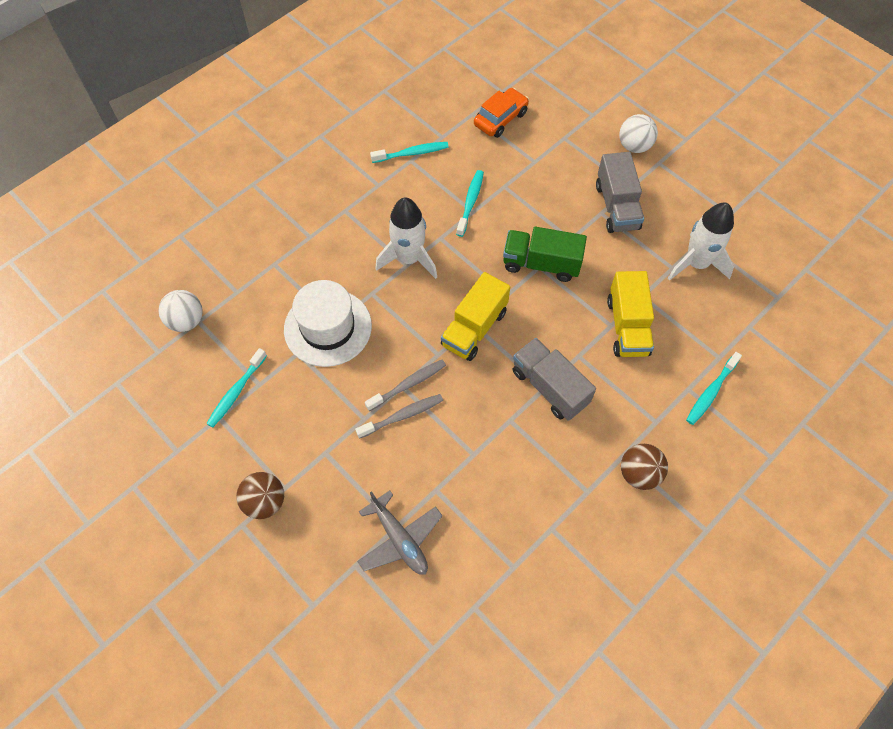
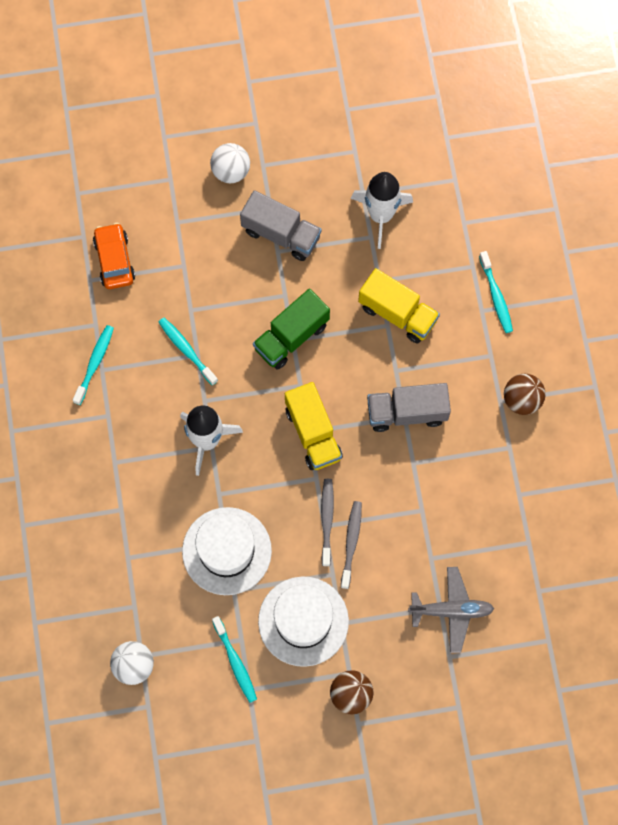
camera: 55 degrees left, 10 degrees up
(306, 421) = (303, 621): none -> white hat

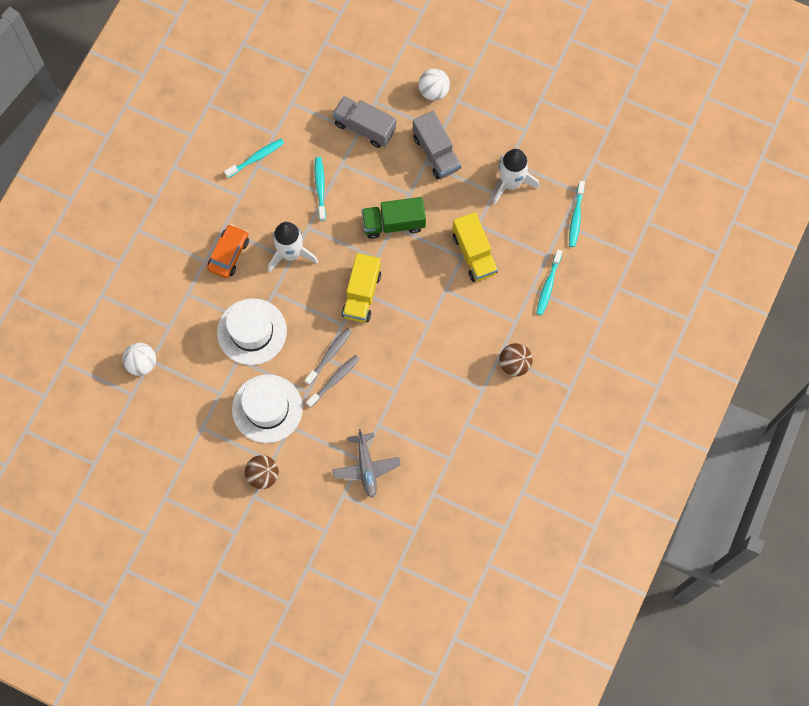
camera: 35 degrees right, 0 degrees up
(114, 260) = (317, 100): orange car -> orange car (229, 254)
(235, 662) = (206, 405): turquoise toothbrush -> turquoise toothbrush (576, 217)
(407, 412) = (432, 322): grey truck -> grey truck (364, 127)
(451, 611) = (366, 467): grey plane -> grey plane turned 45 degrees clockwise

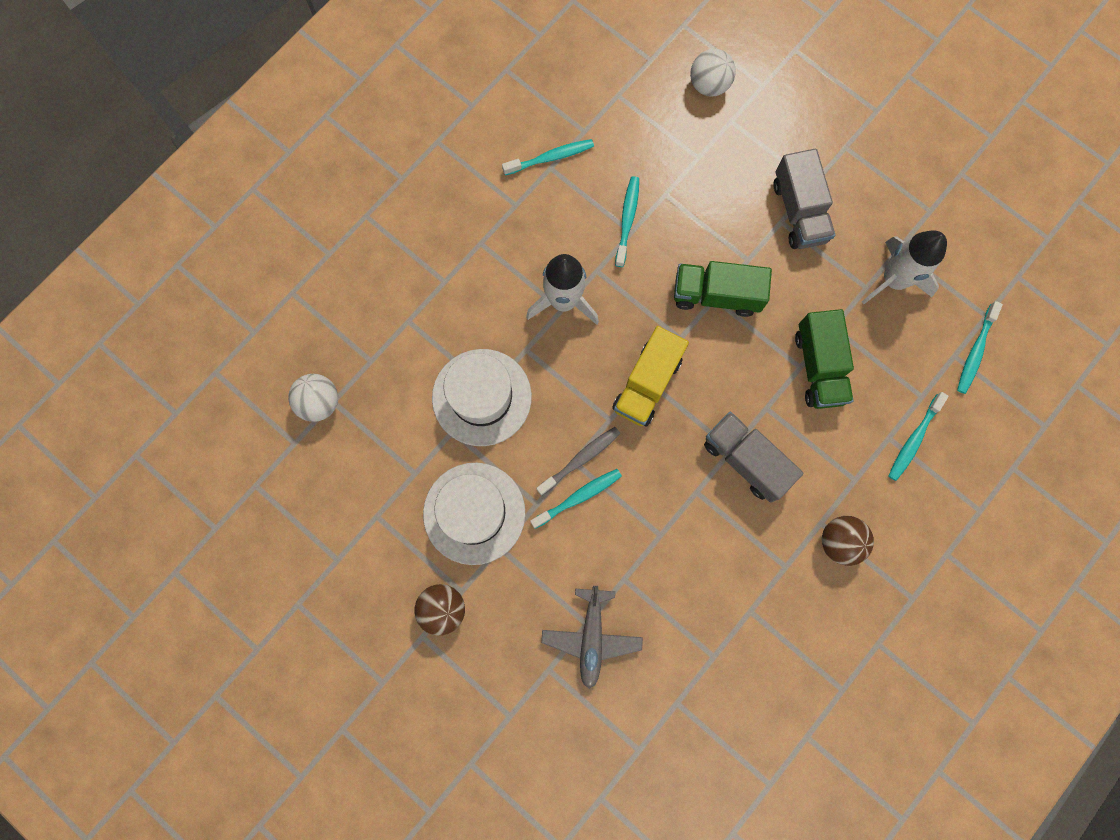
camera: 15 degrees right, 5 degrees up
(229, 254) = (479, 280): orange car -> none
(334, 380) = (578, 497): grey toothbrush -> turquoise toothbrush
(364, 127) = (709, 152): grey truck -> grey truck (746, 460)
(433, 91) = (815, 126): white ball -> white ball (709, 85)
(474, 254) = (819, 367): yellow truck -> green truck

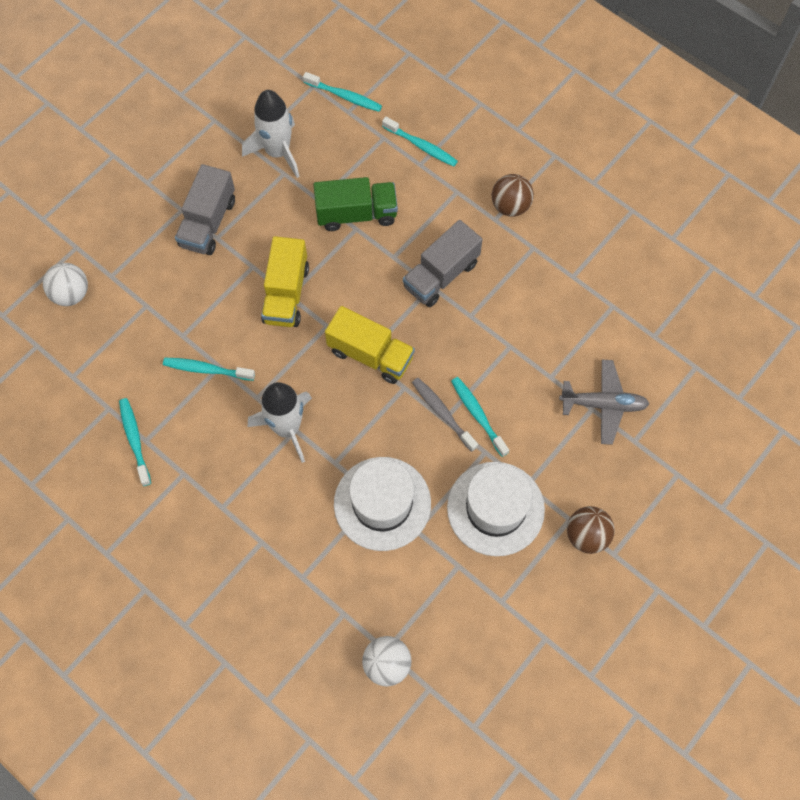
camera: 90 degrees left, 10 degrees down
(716, 295) = (286, 294): green truck -> yellow truck
(799, 211) = (208, 223): grey truck -> grey truck turned 120 degrees clockwise

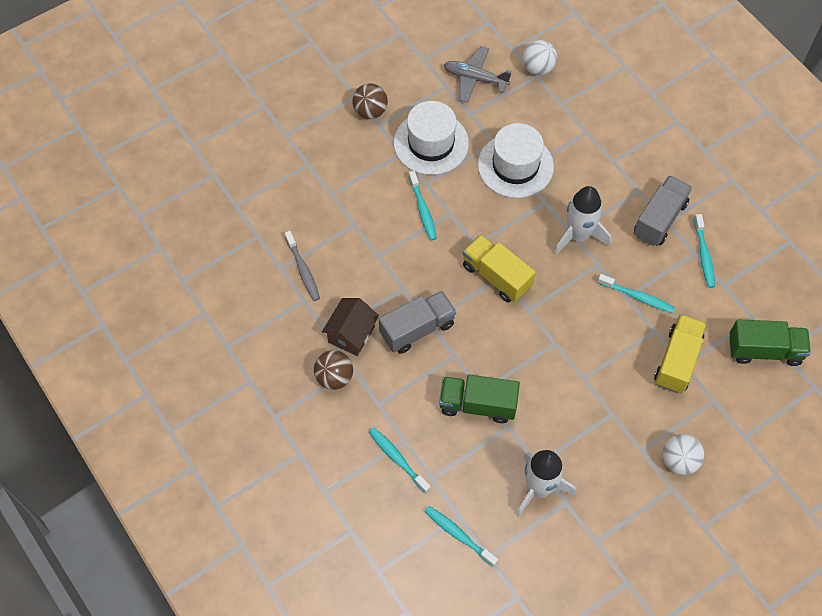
camera: 165 degrees left, 5 degrees down
(59, 342) = (764, 350): none -> green truck
(71, 294) = (752, 392): white ball -> white ball (679, 461)
(208, 223) = (618, 430): grey truck -> grey truck (659, 219)
(286, 294) = (558, 345): yellow truck -> yellow truck (677, 361)
(442, 413) = (450, 218): grey toothbrush -> grey toothbrush (303, 270)
(509, 253) = (351, 334): none -> brown house
(603, 404) = (321, 194): grey plane -> grey plane (475, 79)

